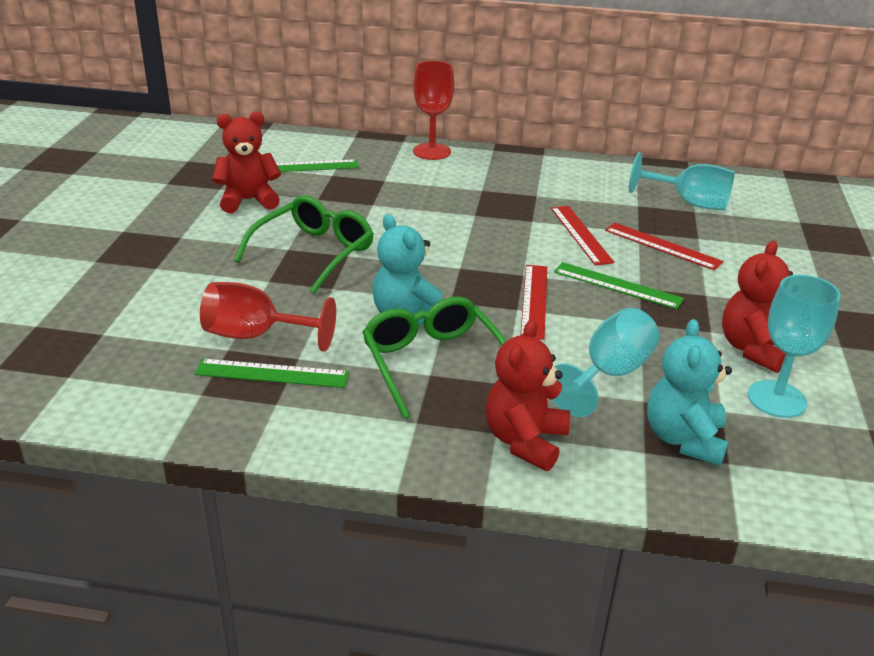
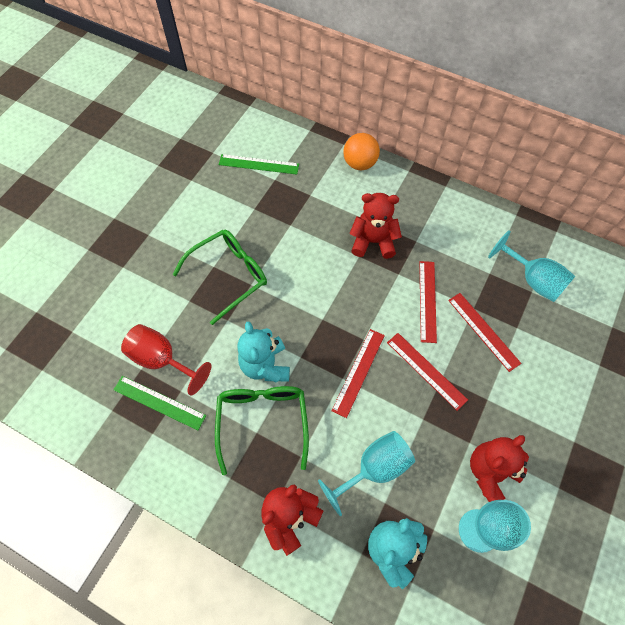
camera: 20 degrees right, 30 degrees up
(248, 200) = (206, 200): red teddy bear -> red teddy bear (373, 241)
(432, 151) = (360, 163): red goblet -> orange ball
(617, 285) = (426, 370): green ruler -> red ruler

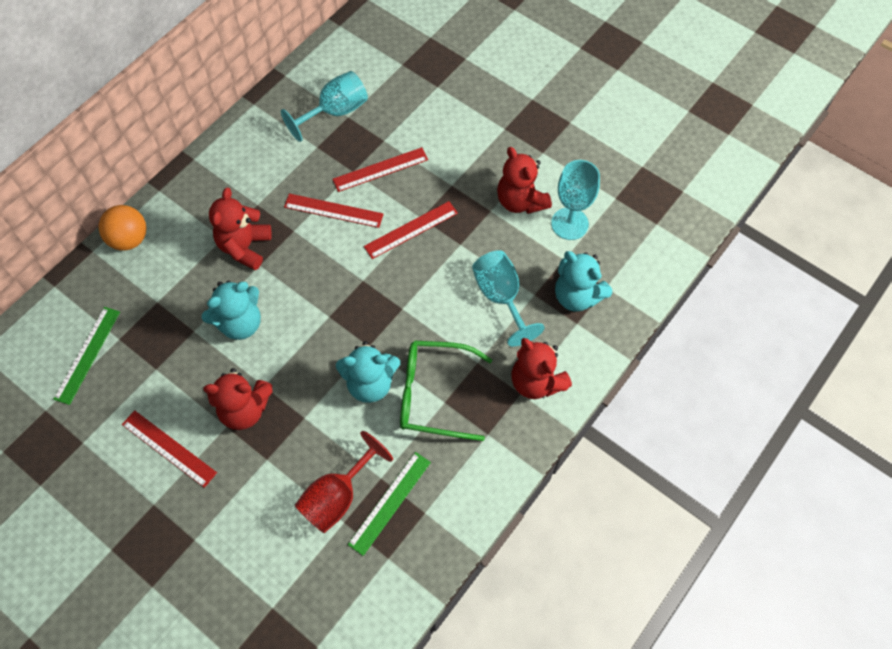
camera: 80 degrees left, 0 degrees up
(229, 275) = (245, 409): green glasses -> red teddy bear
(303, 255) = (240, 323): none -> turquoise teddy bear
(358, 372) = (399, 292): red ruler -> red ruler (169, 448)

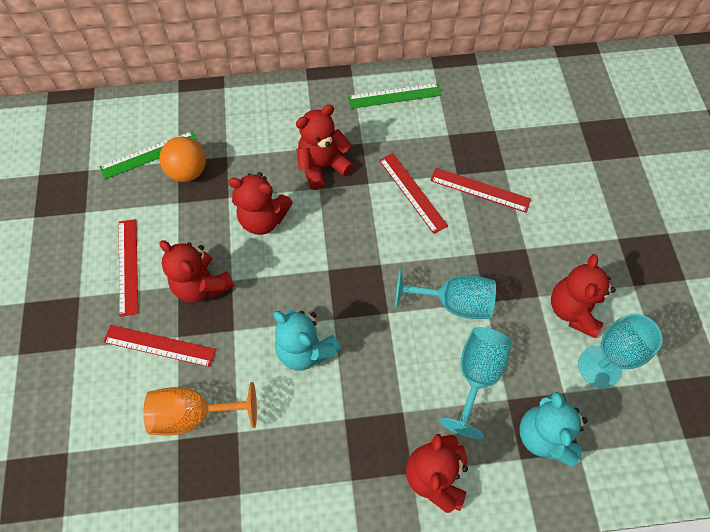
camera: 45 degrees right, 0 degrees up
(129, 239) = (254, 98): orange ball -> orange ball (188, 172)
(240, 323) = (263, 219): turquoise teddy bear -> red teddy bear
(335, 112) = (488, 119): turquoise goblet -> turquoise goblet (453, 303)
(337, 496) = (194, 414): red goblet -> orange goblet
(390, 502) = (224, 458): green ruler -> green ruler (394, 96)
(411, 230) = (457, 256): red ruler -> red ruler (159, 345)
(434, 394) = (343, 404): green glasses -> none

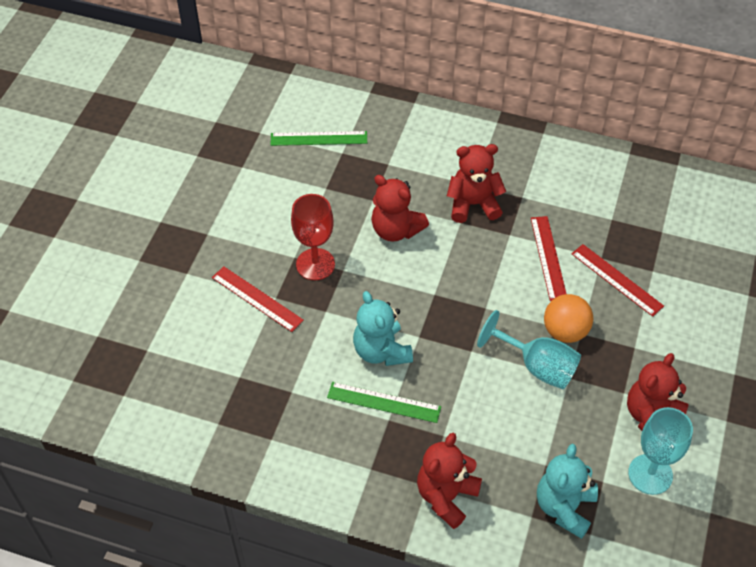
camera: 25 degrees right, 10 degrees down
(128, 266) = (259, 225): red ruler -> none
(188, 172) = (347, 165): orange ball -> orange ball (565, 331)
(194, 414) = (261, 363): orange goblet -> none
(202, 285) = (315, 264): red teddy bear -> red goblet
(394, 96) = (576, 166): green ruler -> green ruler (384, 402)
(476, 376) = (526, 434): turquoise goblet -> none

